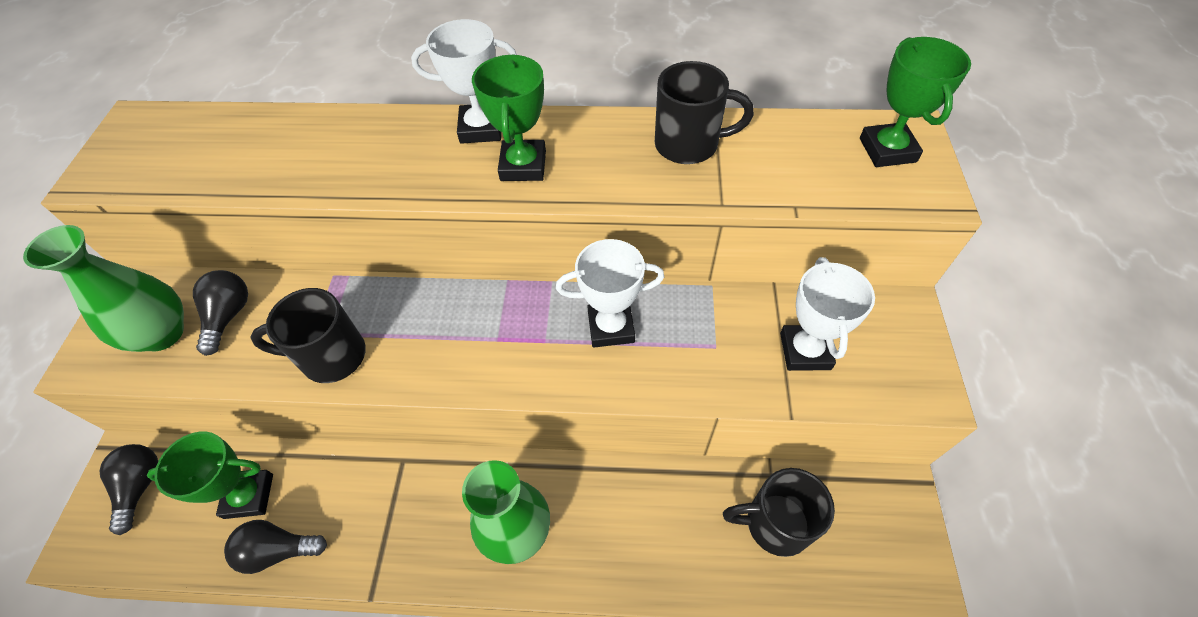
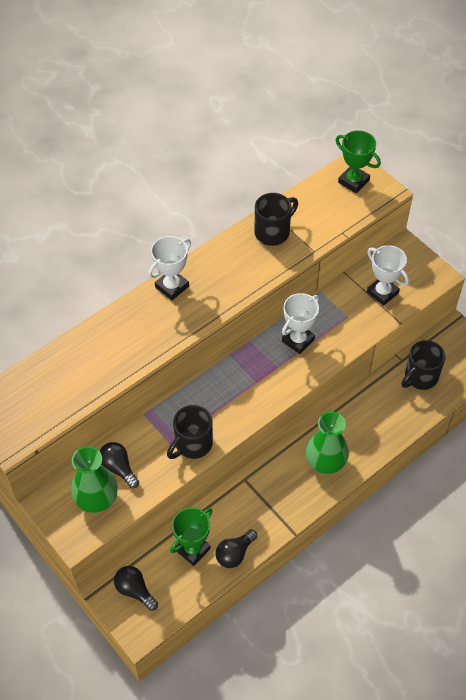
camera: 45 degrees left, 0 degrees up
(523, 166) = (214, 291): green trophy -> none

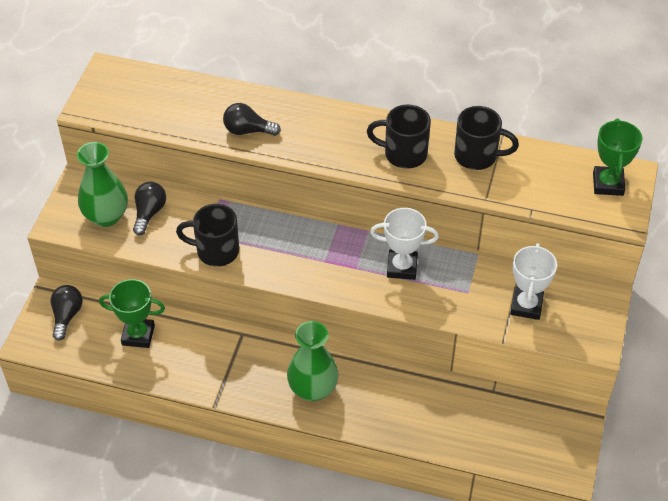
camera: 55 degrees right, 5 degrees down
(172, 287) = (341, 119): white trophy -> none
(235, 554) = (157, 370): black light bulb -> black light bulb (248, 130)
(420, 377) = (486, 418): black mug -> black mug (403, 154)

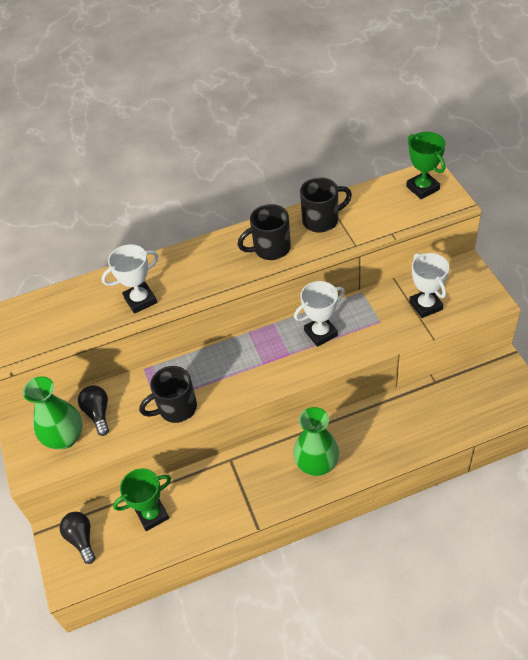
camera: 30 degrees left, 0 degrees up
(248, 130) = (140, 300): black light bulb -> white trophy

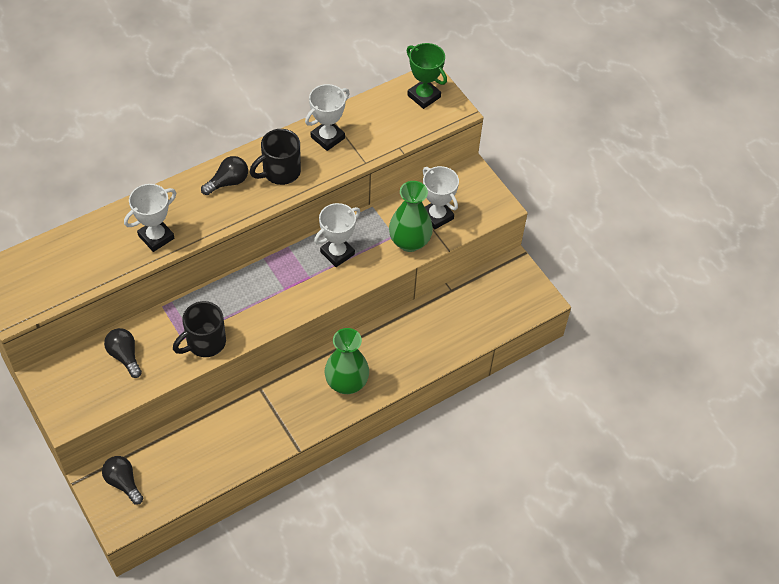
camera: 20 degrees left, 5 degrees up
(65, 438) = (96, 384): green vase -> green vase (409, 242)
(152, 514) = (191, 450): green trophy -> none
(219, 255) = (228, 182): none -> black light bulb
(322, 220) = (327, 137): black mug -> white trophy

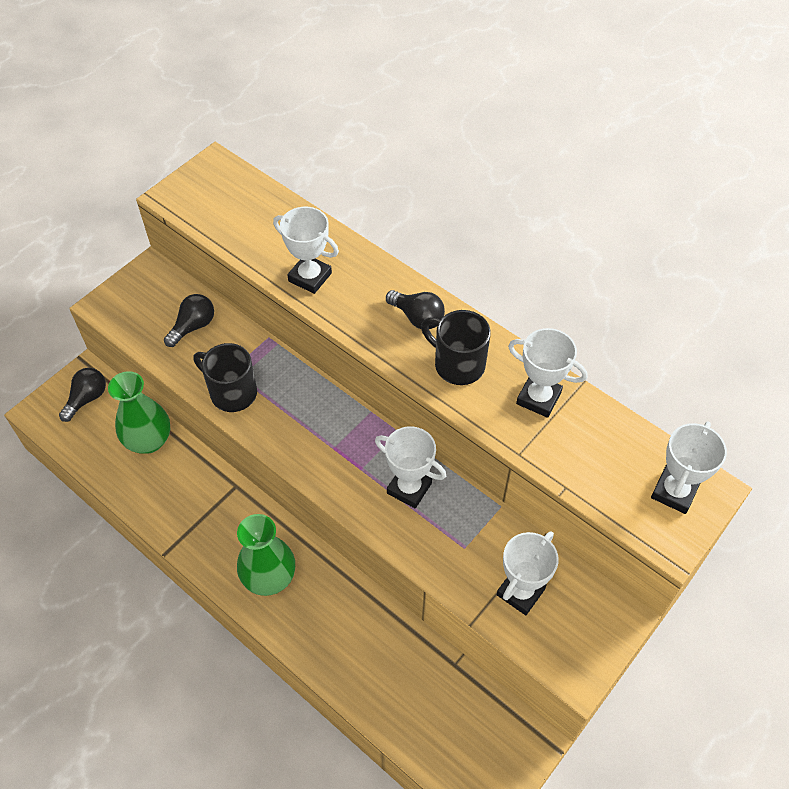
camera: 75 degrees right, 0 degrees up
(409, 242) = (462, 569): green vase -> green vase (149, 441)
(424, 96) = (674, 492): green trophy -> white trophy

